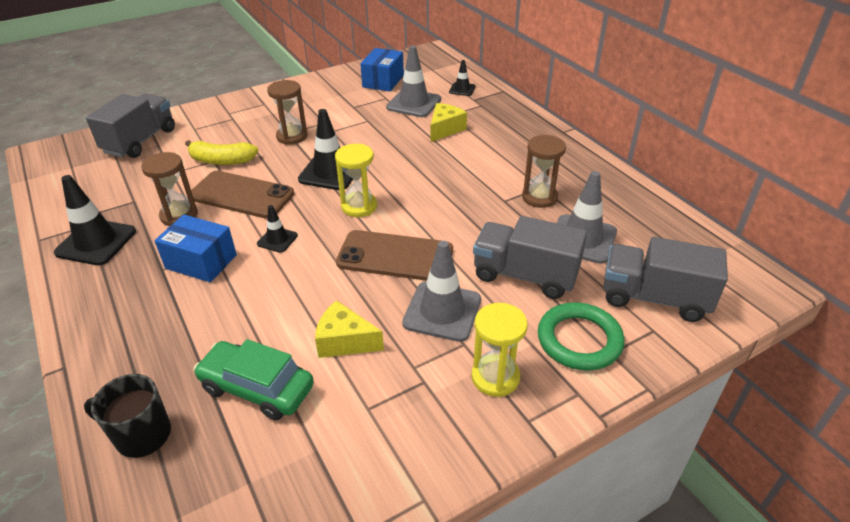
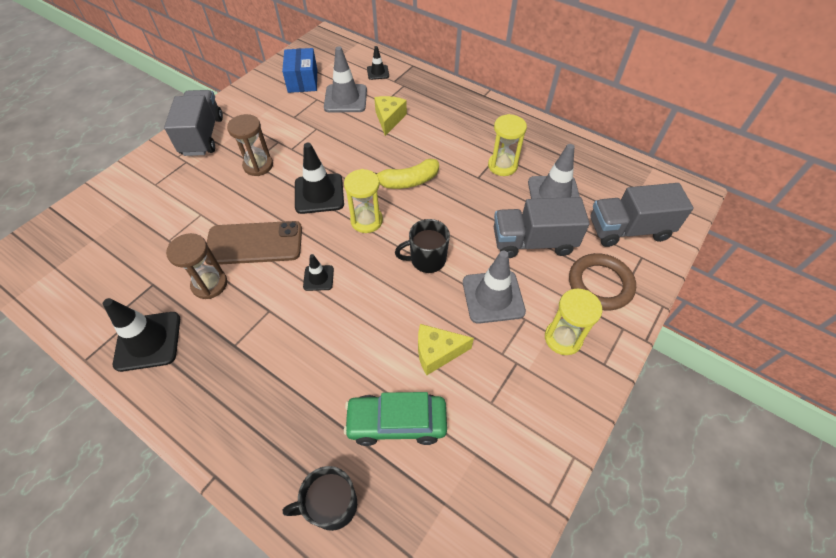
camera: 25 degrees left, 15 degrees up
(140, 141) = (108, 215): grey truck -> grey truck (202, 136)
(201, 262) = (265, 324): blue box -> none
(222, 160) = (209, 212): yellow banana -> yellow banana (408, 181)
(395, 256) = (427, 260): brown phone -> black mug
(539, 197) = (502, 166): brown hourglass -> yellow hourglass
(579, 340) = (600, 284): green ring -> brown ring

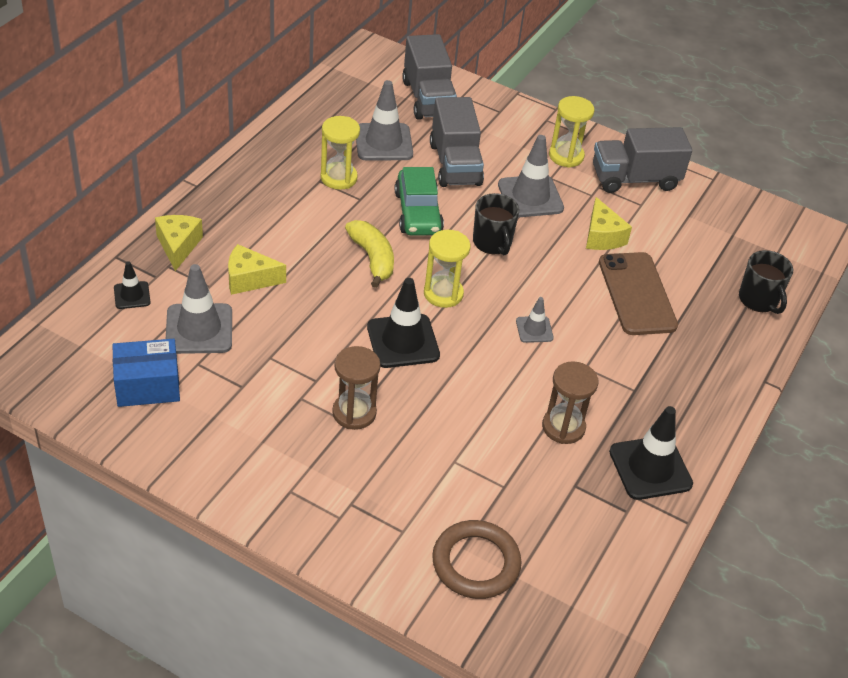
camera: 100 degrees left, 10 degrees down
(202, 136) = (290, 495): grey truck -> grey truck (635, 179)
(254, 243) = (494, 395): brown phone -> brown phone (637, 294)
(318, 278) = (534, 329): black traffic cone -> grey traffic cone
(396, 422) = (677, 263): green car -> green car (418, 213)
(422, 89) = (178, 246): none -> yellow cheese
(600, 284) = (500, 126): brown ring -> brown ring (476, 563)

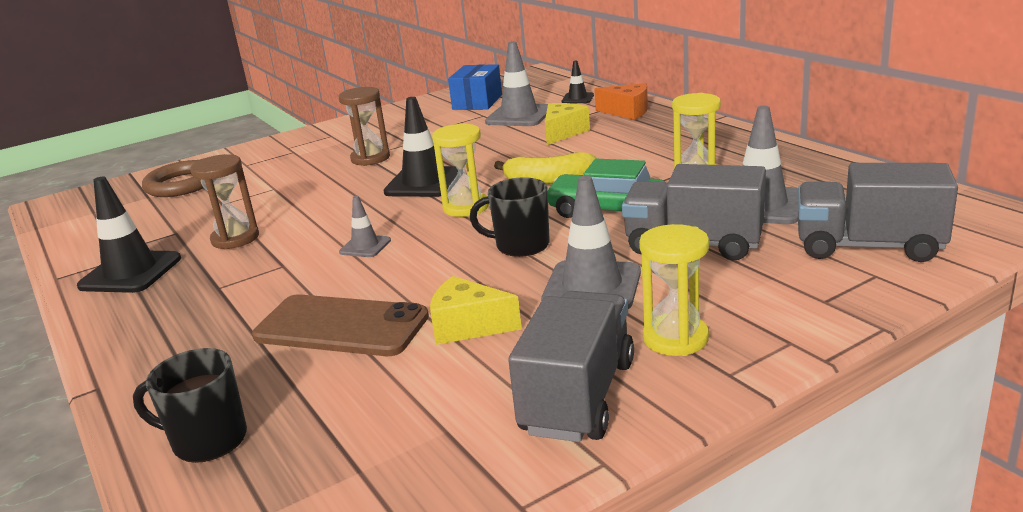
camera: 125 degrees right, 20 degrees down
(178, 246) = (627, 112): yellow cheese -> orange cheese

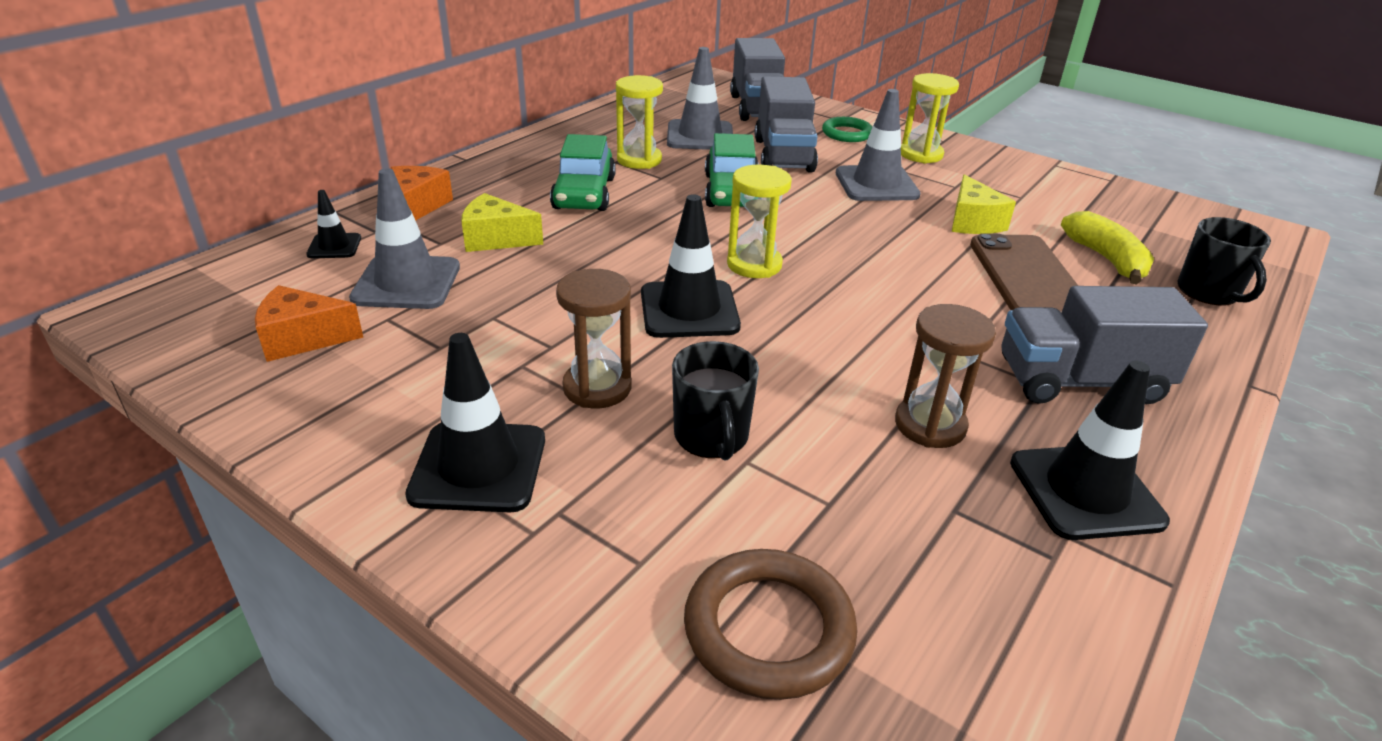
camera: 115 degrees left, 10 degrees up
(339, 137) = (478, 467): none -> black traffic cone
(365, 246) = (882, 307): grey traffic cone -> none
(477, 102) = (302, 339): blue box -> orange cheese
(520, 245) = (825, 221): black mug -> black mug (711, 437)
(548, 180) = (664, 228): yellow banana -> yellow banana (1106, 259)
(578, 396) = (1009, 176): grey truck -> grey truck (1080, 381)
(628, 156) = (584, 193): none -> green car
(764, 296) = (847, 133): none -> green ring

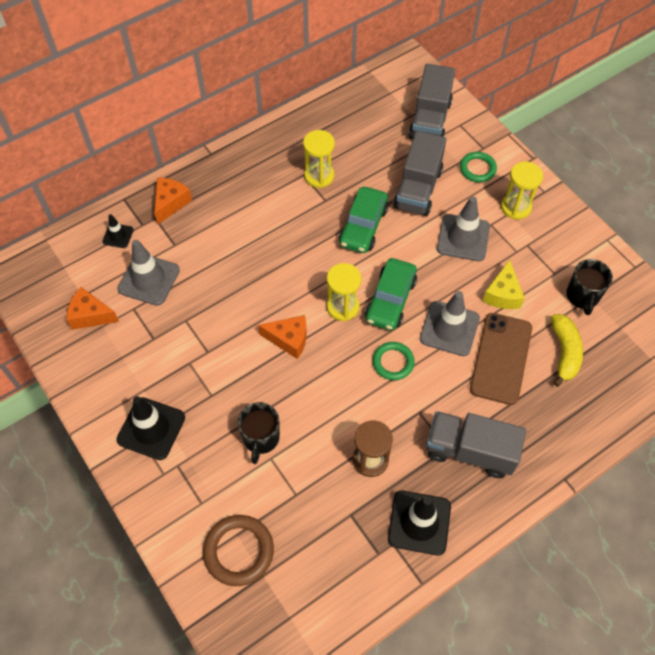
camera: 20 degrees right, 25 degrees up
(496, 239) = (206, 248): yellow cheese -> none
(584, 193) = (271, 209): green car -> green car (390, 300)
(597, 387) = (220, 389): brown hourglass -> none
(689, 310) = (289, 339): black traffic cone -> orange cheese
(700, 136) = (371, 153): grey traffic cone -> grey traffic cone (449, 328)
(875, 307) = (393, 362): none -> green ring
(1209, 292) = (605, 399): black mug -> black mug (582, 296)

